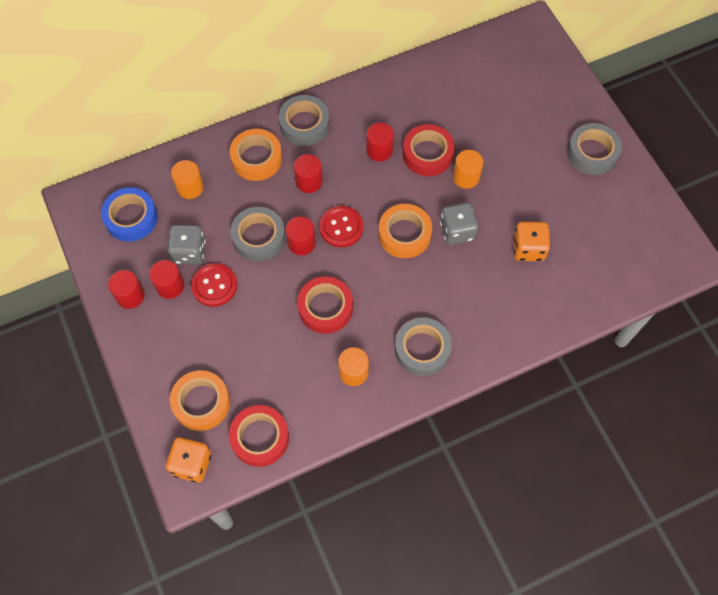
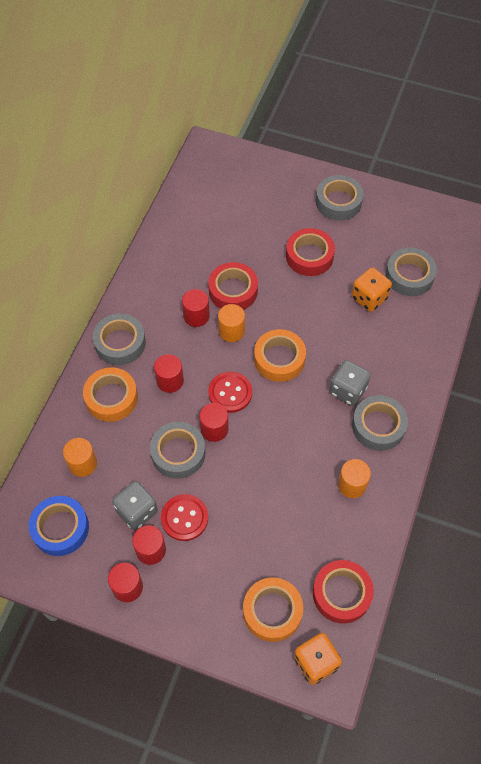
camera: 45 degrees left, 5 degrees down
(325, 308) = (283, 459): red tape -> red tape (309, 256)
(457, 231) = (311, 326): grey dice -> grey dice (348, 390)
(466, 177) = (276, 285): orange cylinder -> orange cylinder (231, 331)
(582, 259) = (409, 276): none -> grey tape

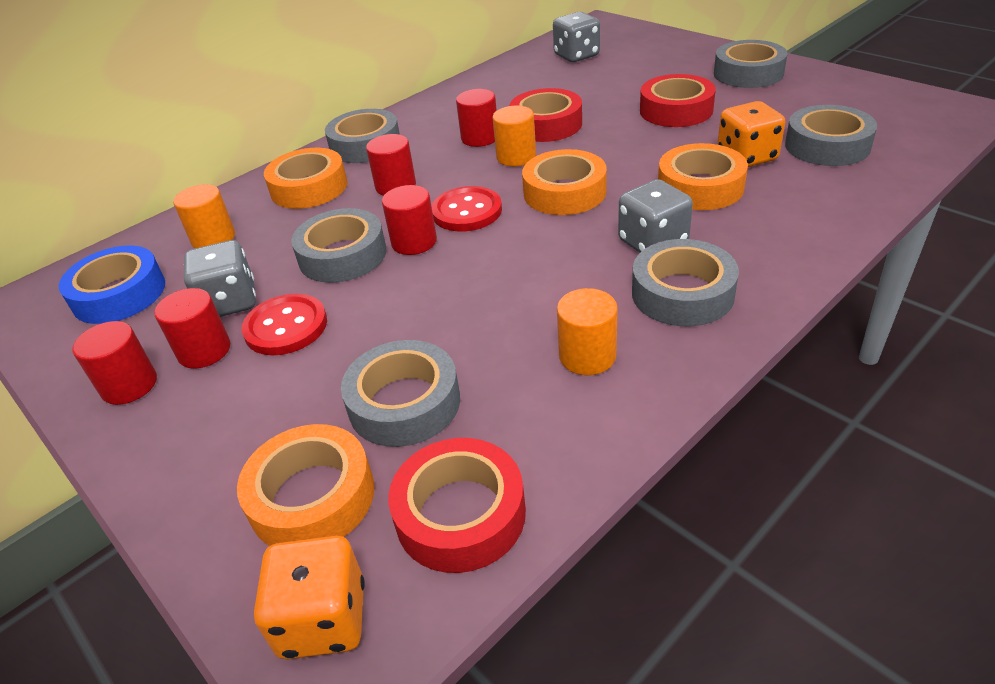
camera: 30 degrees right, 20 degrees down
(212, 199) = (576, 56): none -> grey dice
(281, 545) = (404, 403): none -> grey tape
(354, 334) = (700, 187): none -> orange tape

